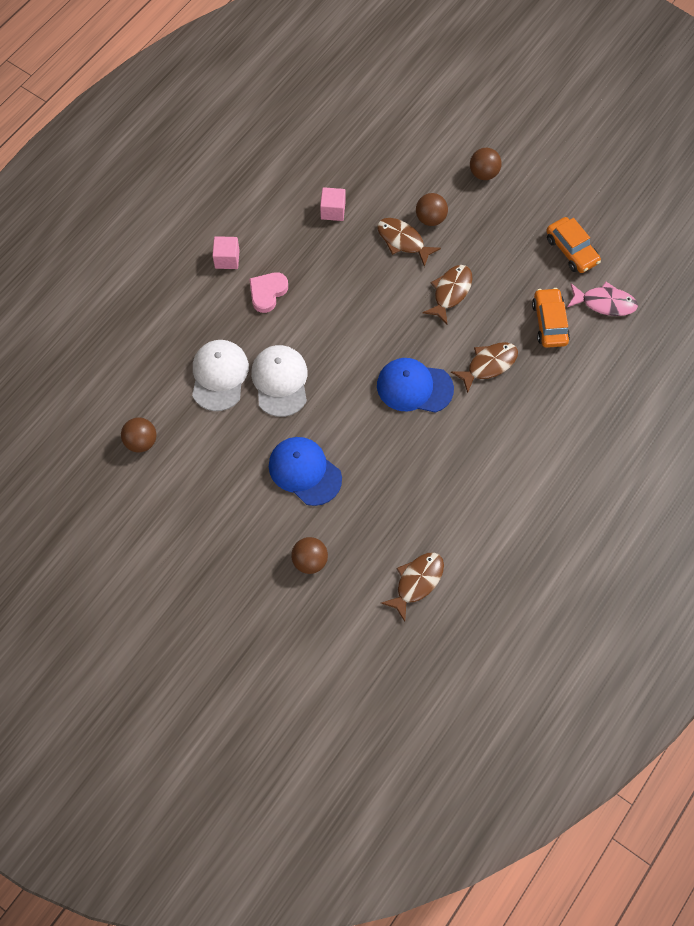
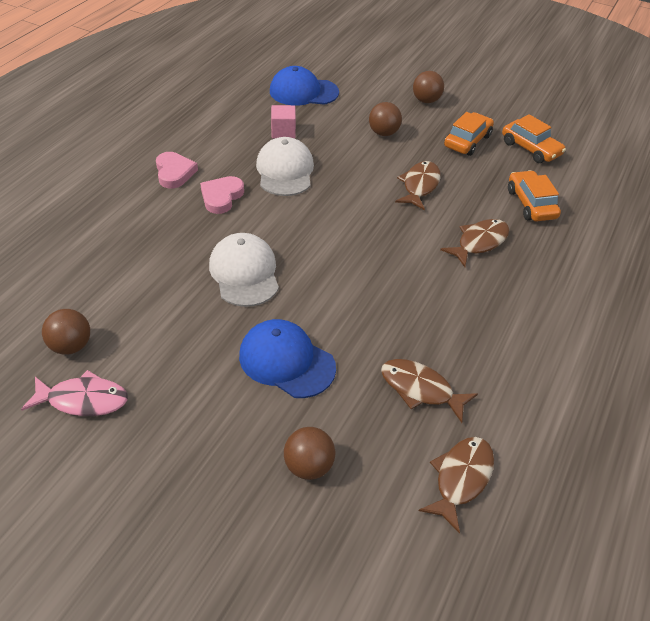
camera: 10 degrees left, 20 degrees down
(219, 376) = (170, 272): white cap -> white cap (285, 171)
(227, 259) = (174, 173): pink cube -> pink heart
(403, 241) = (360, 150): brown fish -> brown fish (420, 389)
(414, 387) = (402, 267): blue cap -> blue cap (303, 92)
(511, 235) = (467, 141): none -> orange car
(604, 303) = (580, 185): pink fish -> pink fish (83, 400)

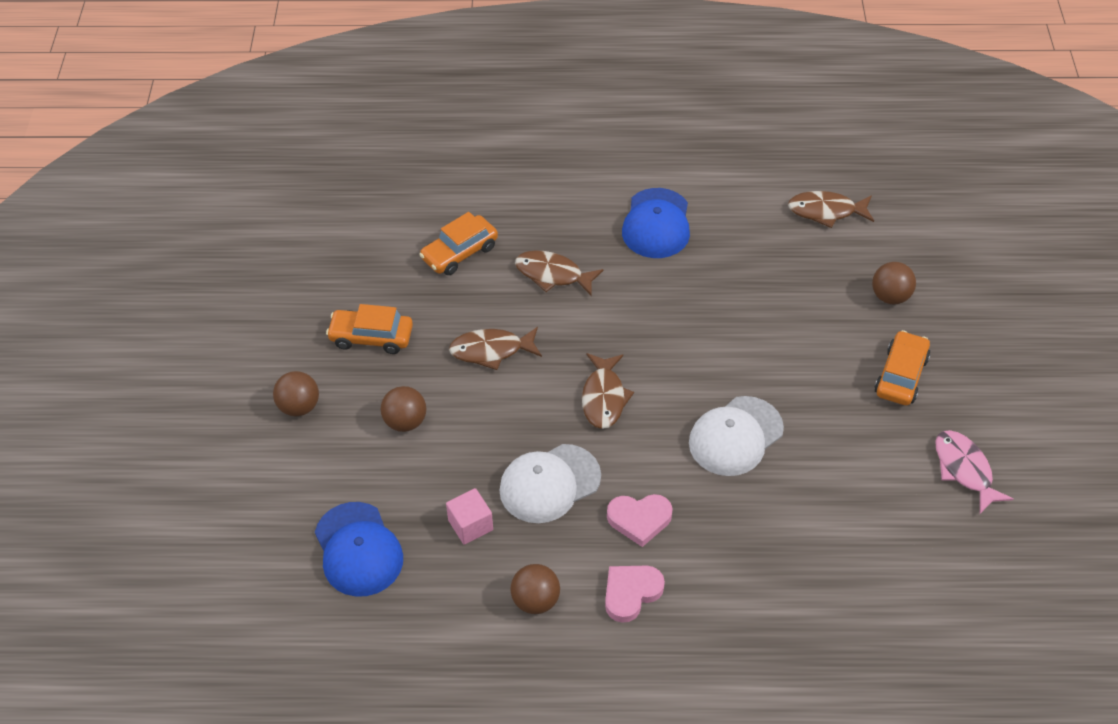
camera: 115 degrees left, 5 degrees up
(71, 346) = (926, 518): brown ball -> brown ball (535, 600)
(286, 361) = (810, 353): blue cap -> blue cap (656, 224)
(420, 389) = (766, 258): brown fish -> brown fish (604, 397)
(530, 148) = (351, 278): orange car -> orange car (901, 375)

